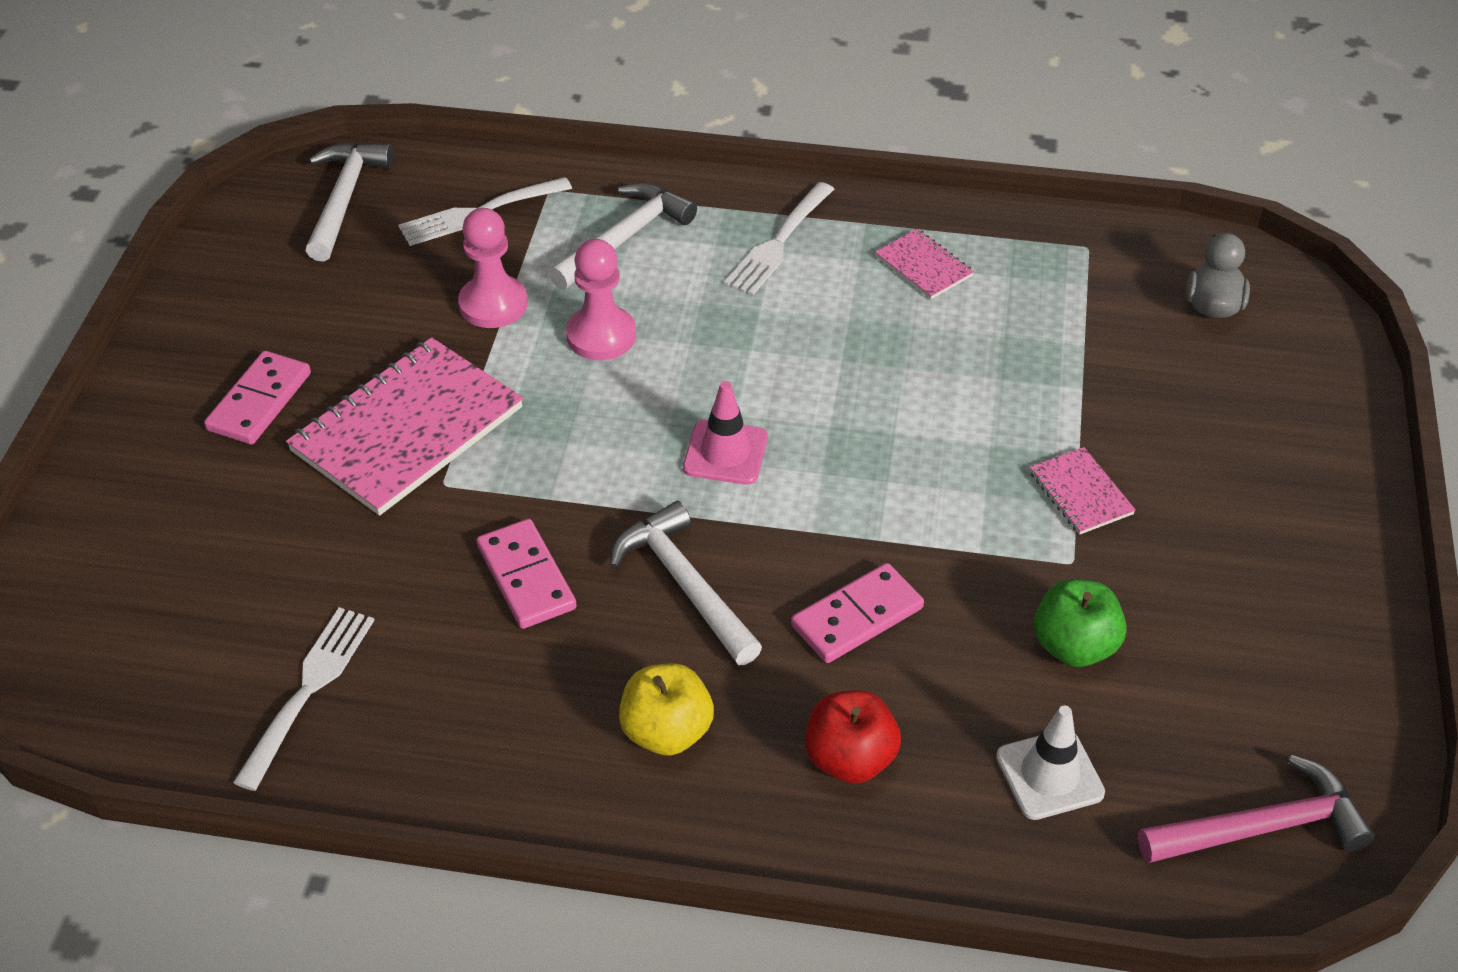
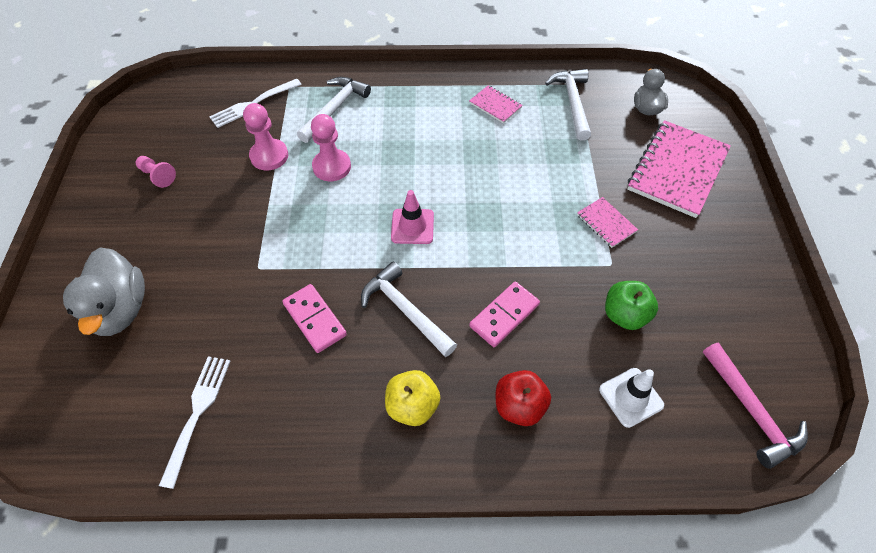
camera: 10 degrees left, 10 degrees up
(204, 517) = (120, 309): none -> grey duck
(259, 401) = (144, 232): pink domino -> none
(295, 314) = (158, 176): none -> pink pawn
(344, 199) = (177, 105): white hammer -> white hammer (572, 103)
(407, 429) = (232, 237): pink notebook -> pink notebook (677, 170)
(779, 242) = (417, 101): white fork -> none
(1261, 827) = (751, 411): pink hammer -> pink hammer turned 90 degrees clockwise

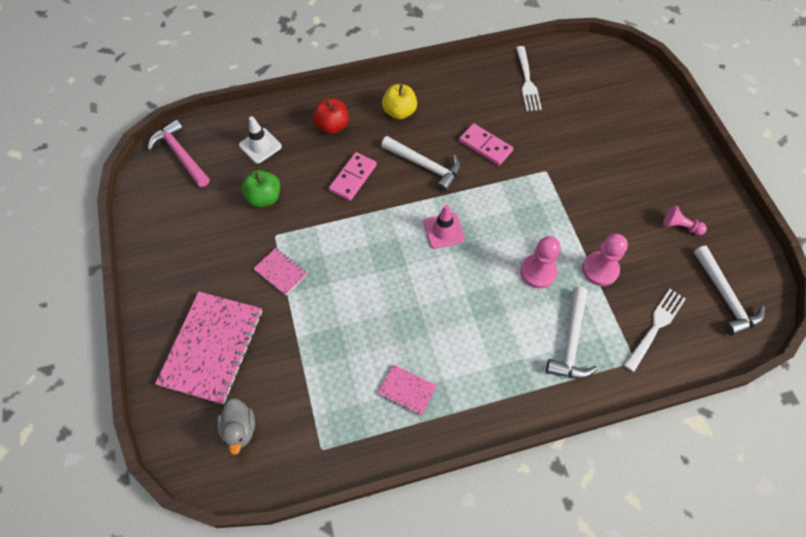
camera: 165 degrees right, 5 degrees up
(120, 309) = (620, 123): grey duck -> none
(572, 103) = (323, 416): white hammer -> white hammer (725, 297)

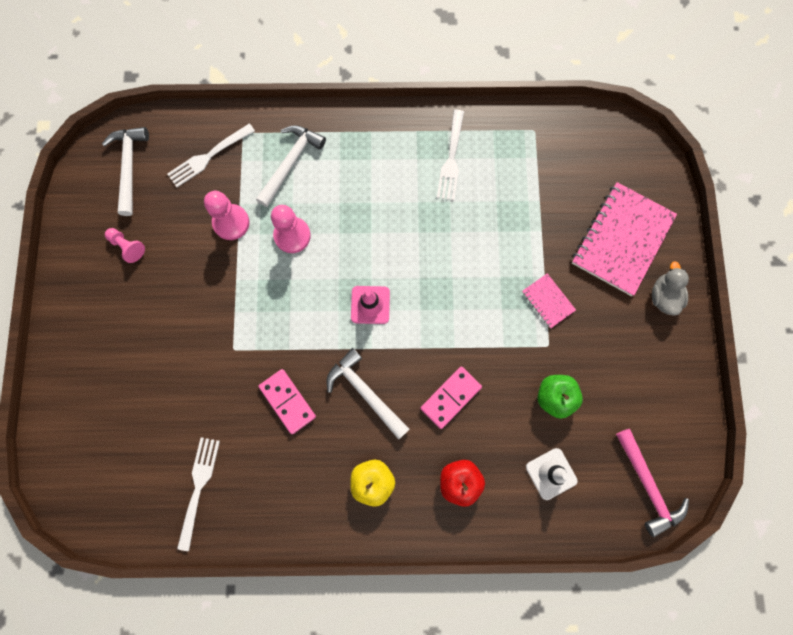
camera: 165 degrees left, 15 degrees up
(240, 429) = (601, 162): grey duck -> grey duck (663, 296)
(407, 390) = (451, 158): pink notebook -> white fork

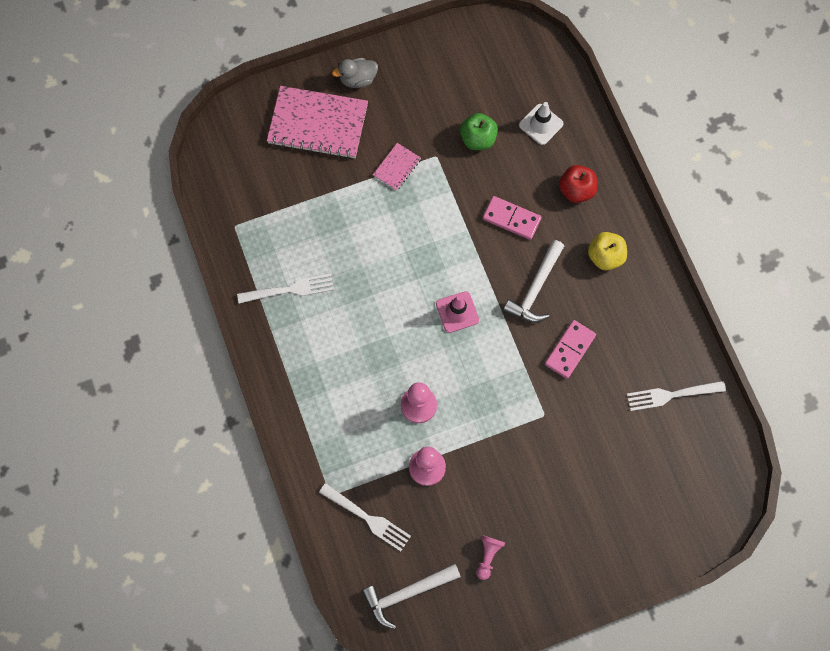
camera: 110 degrees left, 5 degrees down
(290, 163) = (346, 435): white hammer -> none
(647, 485) = (520, 53): pink hammer -> none

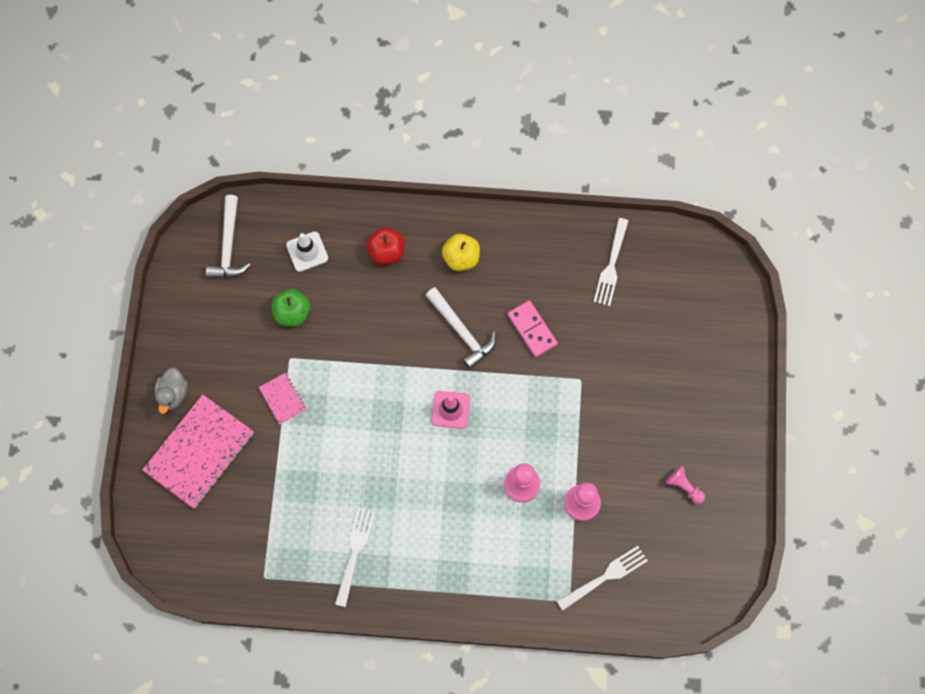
camera: 65 degrees left, 0 degrees up
(407, 593) = (687, 572): white hammer -> white hammer (229, 245)
(511, 219) = (385, 320): pink domino -> none

